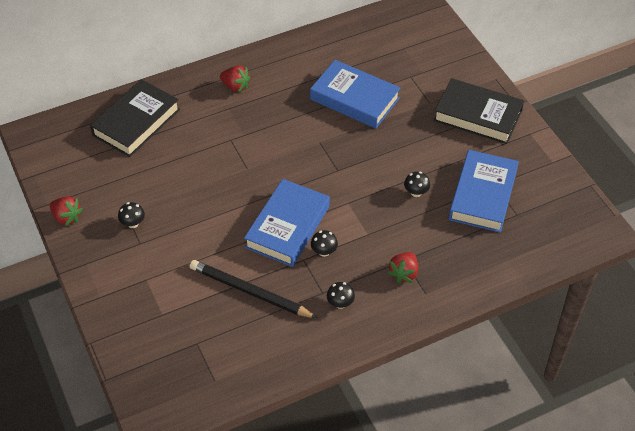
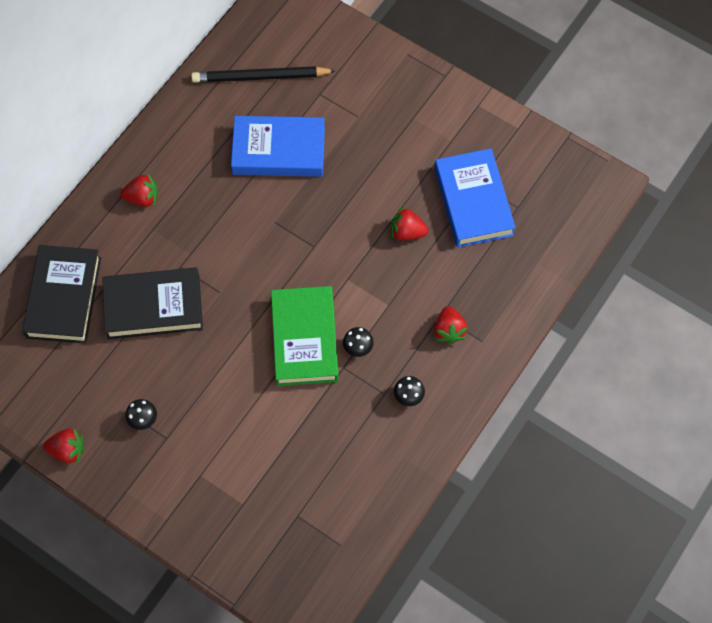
camera: 30 degrees left, 15 degrees up
(250, 292) = (314, 431): black pencil -> black pencil (261, 77)
(287, 227) = (304, 339): blue book -> green book
(416, 192) = (407, 232): black mushroom -> red strawberry
(477, 116) = (415, 109): black book -> black book (154, 306)

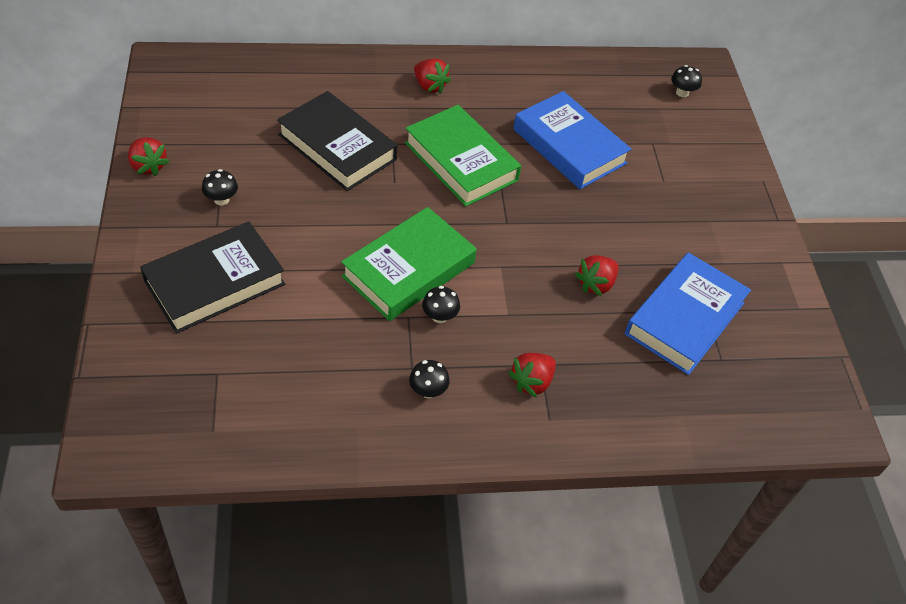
camera: 45 degrees right, 15 degrees down
(64, 297) = (291, 88): black book -> black book (215, 283)
(235, 233) = (461, 161): none -> green book
(261, 77) = (621, 97): black pencil -> none
(290, 32) = (682, 93): none -> black mushroom
(407, 232) = (596, 284): red strawberry -> red strawberry turned 105 degrees counterclockwise

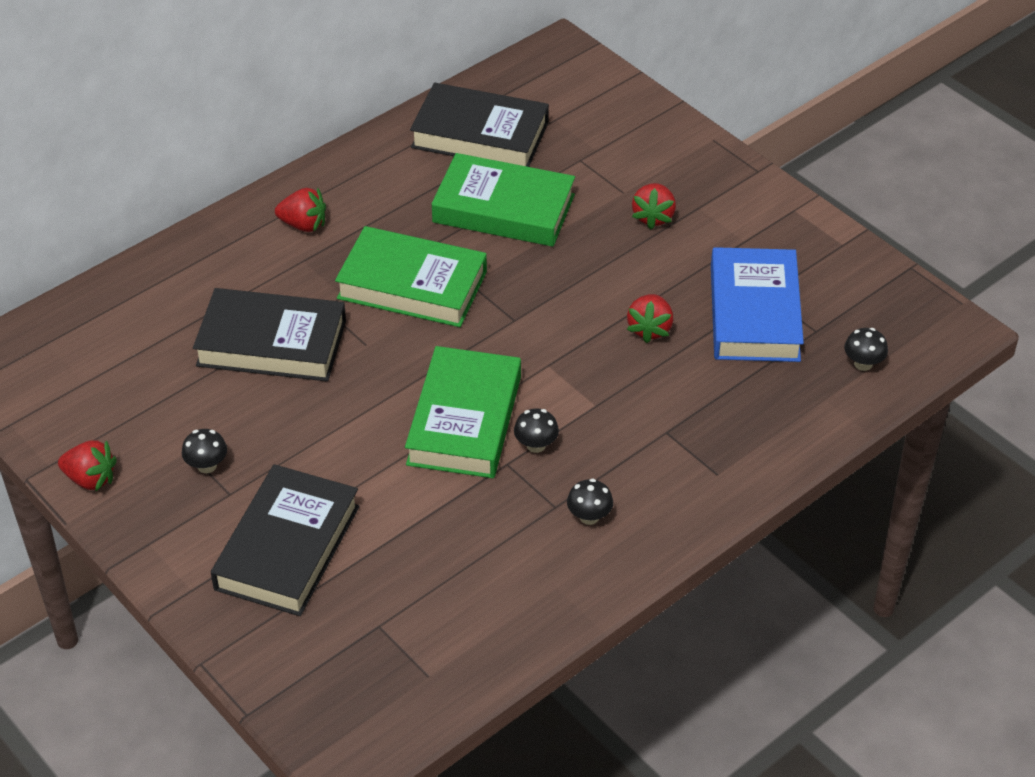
camera: 30 degrees left, 5 degrees down
(532, 382) = (673, 452): red strawberry -> red strawberry (653, 217)
(569, 146) = (503, 208): blue book -> green book
(598, 91) = (480, 135): none -> black book
(682, 93) = (563, 90): black mushroom -> black mushroom (863, 364)

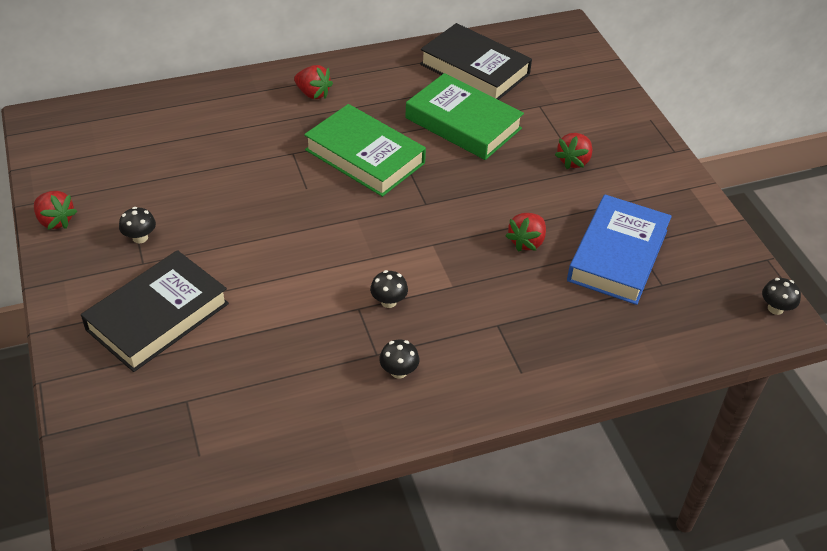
camera: 20 degrees right, 0 degrees up
(272, 343) = (240, 166): black book -> none
(464, 420) = (345, 265): green book -> none
(863, 364) = (689, 323): black mushroom -> black mushroom (775, 308)

